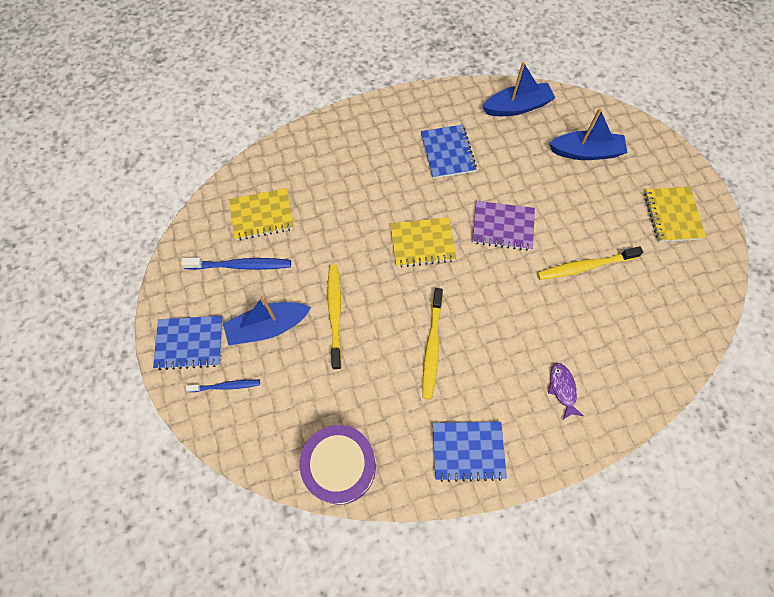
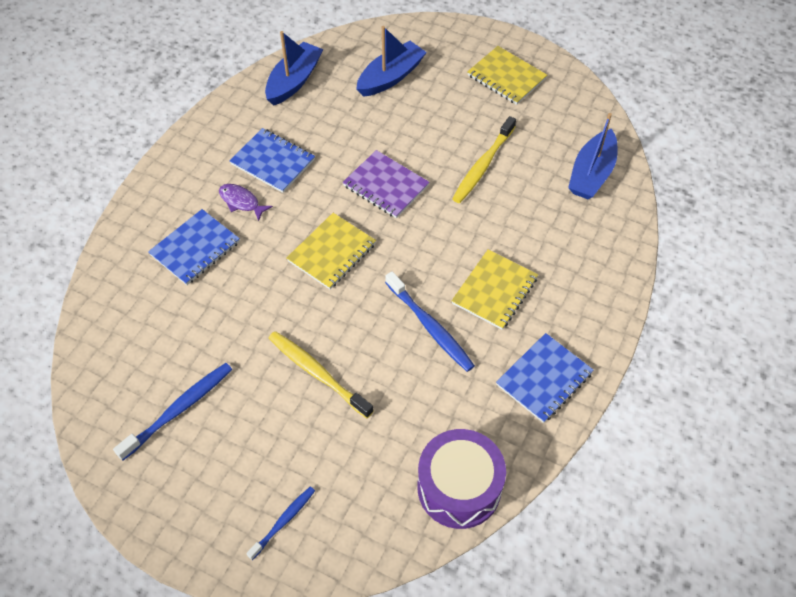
camera: 45 degrees left, 10 degrees down
(190, 343) = (204, 519): blue notebook -> blue notebook (195, 248)
(262, 215) = (150, 350): yellow notebook -> yellow notebook (494, 291)
(268, 327) = (267, 438): blue boat -> blue boat (591, 174)
(432, 347) = (430, 327): yellow toothbrush -> blue toothbrush
(503, 227) = (386, 186): purple notebook -> purple notebook turned 75 degrees clockwise
(562, 389) = (562, 270): purple fish -> purple fish (241, 202)

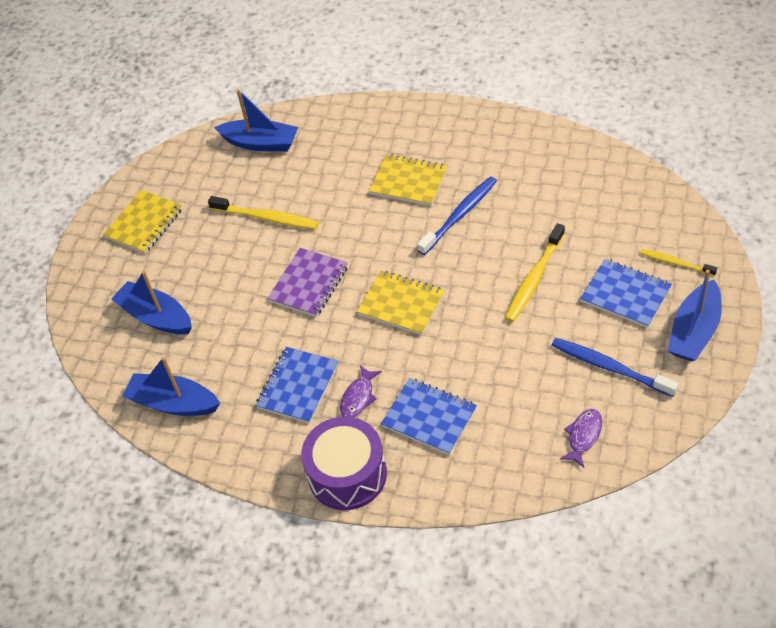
camera: 95 degrees left, 5 degrees down
(116, 363) = (583, 436): none -> purple fish
(185, 506) = (694, 331): none -> blue boat
(283, 521) = (675, 263): blue toothbrush -> yellow toothbrush
(459, 487) = (598, 167): purple drum -> purple drum (347, 474)
(544, 379) = (484, 137): blue notebook -> blue notebook (625, 295)

